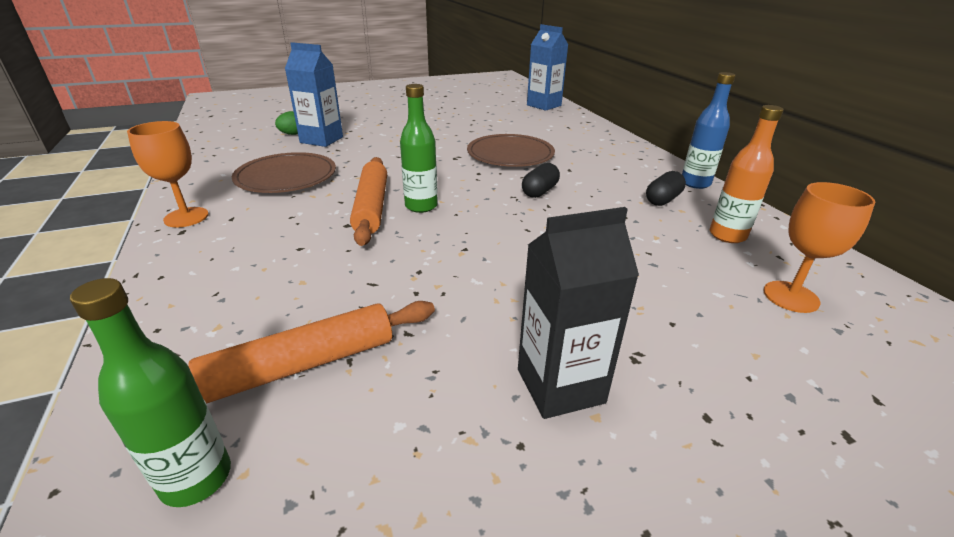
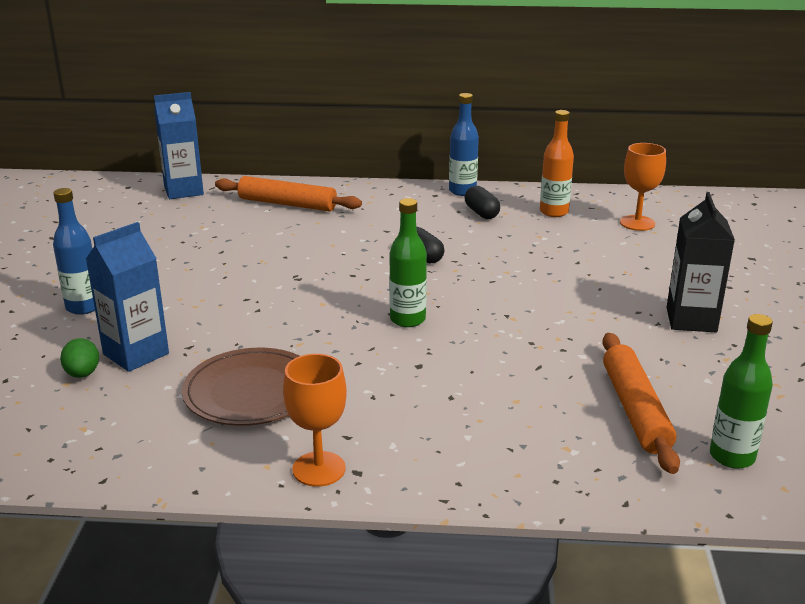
camera: 65 degrees left, 5 degrees down
(369, 118) = (83, 307): none -> blue bottle
(372, 207) = (387, 346): orange rolling pin -> orange rolling pin (287, 204)
(510, 154) = (319, 247): brown plate -> none

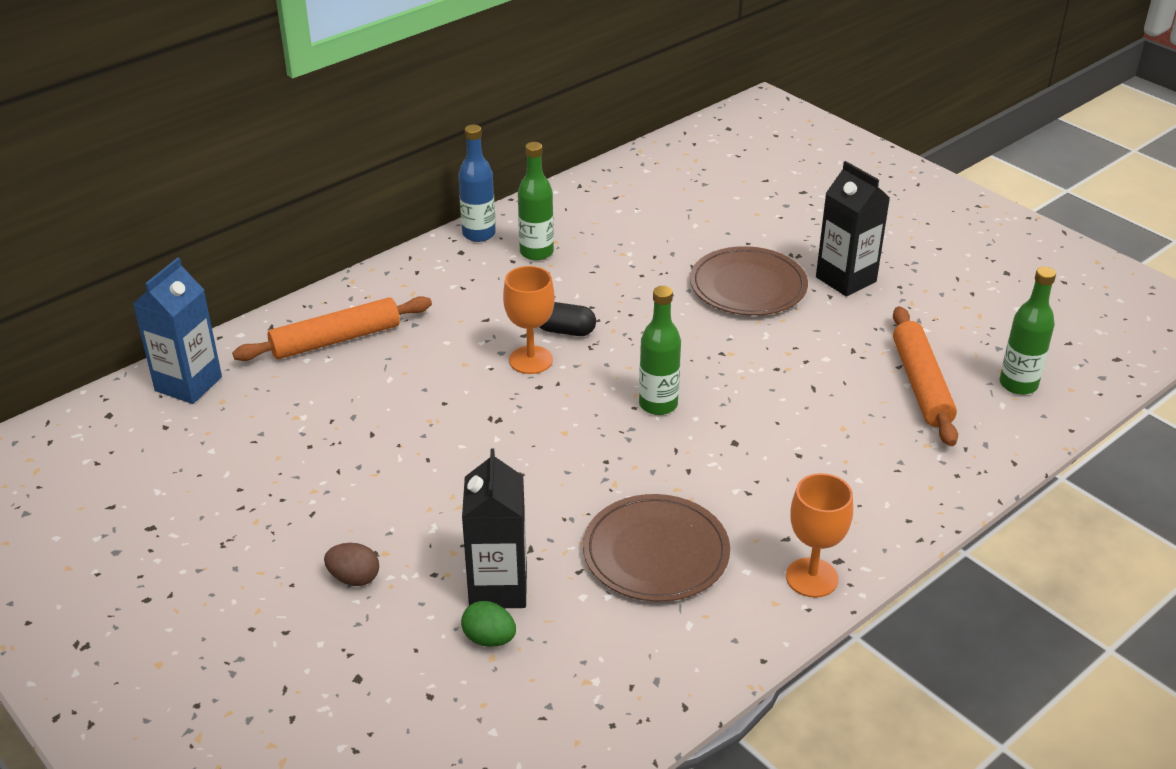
camera: 45 degrees left, 10 degrees up
(83, 307) = (354, 578): blue bottle -> brown egg
(136, 354) = (498, 588): blue carton -> black carton
(481, 213) = (536, 252): black capsule -> green bottle
(554, 212) = (594, 218): orange bottle -> none
(599, 289) = (748, 286): none -> brown plate
(635, 410) = (921, 384): orange rolling pin -> orange rolling pin turned 45 degrees clockwise
(637, 223) = (676, 197): orange goblet -> orange goblet (530, 360)

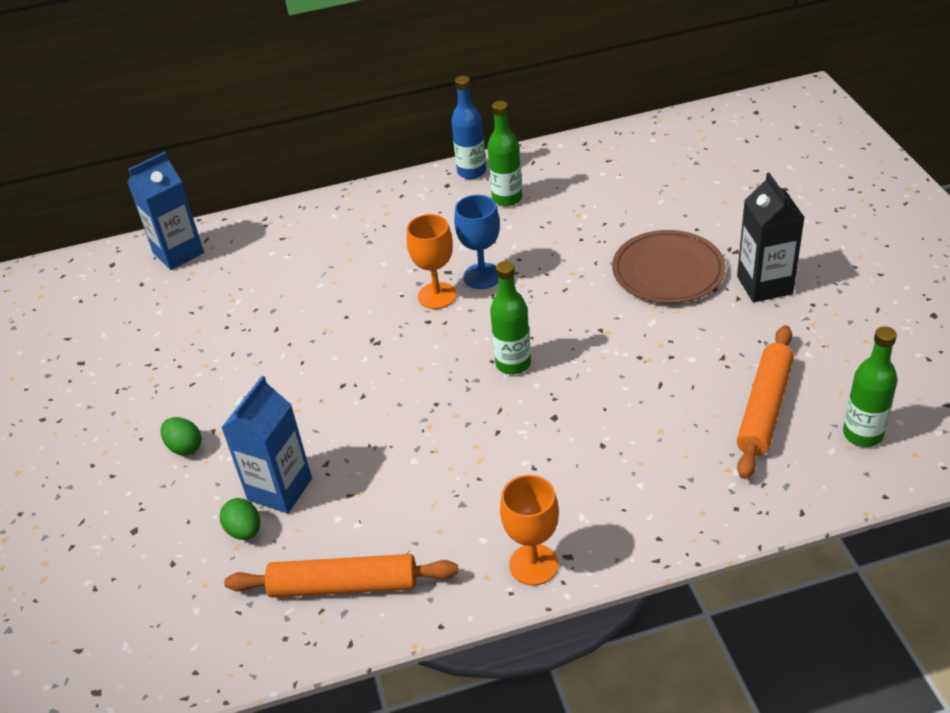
camera: 30 degrees right, 5 degrees up
(336, 340) = (303, 241): orange rolling pin -> orange rolling pin (343, 585)
(354, 578) = (185, 447): brown egg -> green egg
(498, 588) = (280, 489): black carton -> blue carton
(565, 331) = (482, 276): black capsule -> blue goblet
(656, 552) = (420, 498): brown plate -> none

